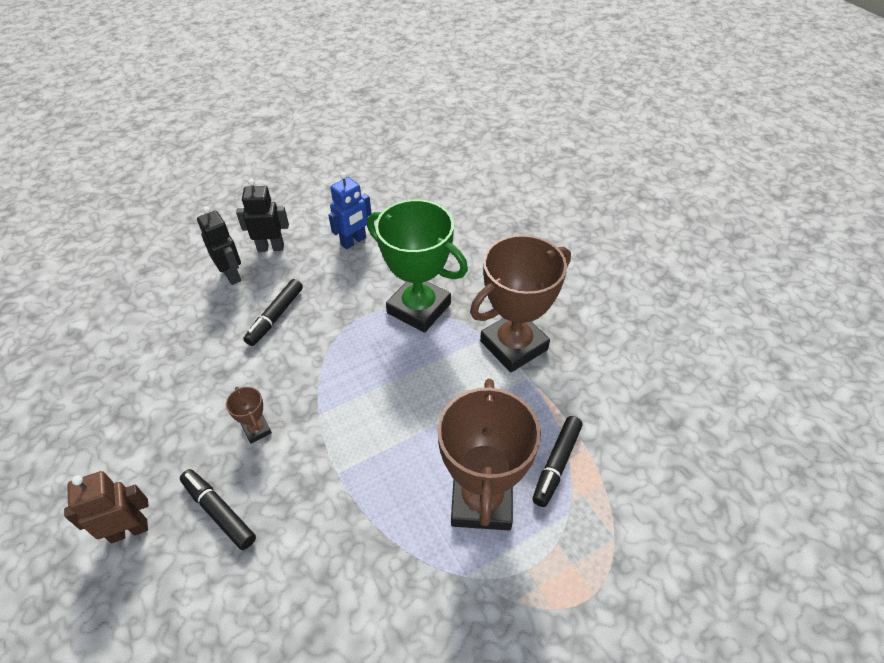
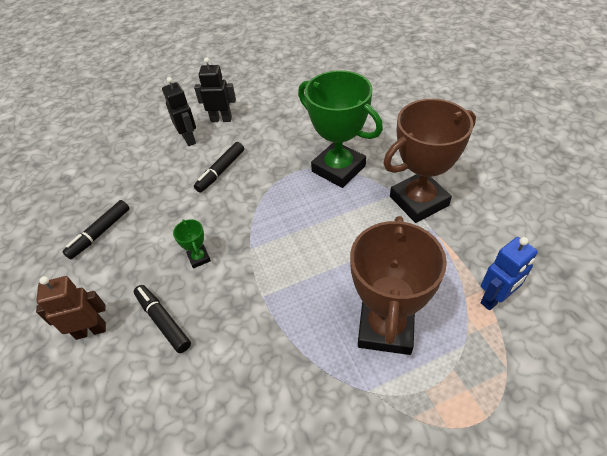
camera: 10 degrees right, 0 degrees up
(257, 430) = (199, 258): brown trophy -> green trophy
(353, 241) = (287, 116): blue robot -> blue robot (494, 299)
(556, 464) = (454, 301): black marker -> black marker (100, 233)

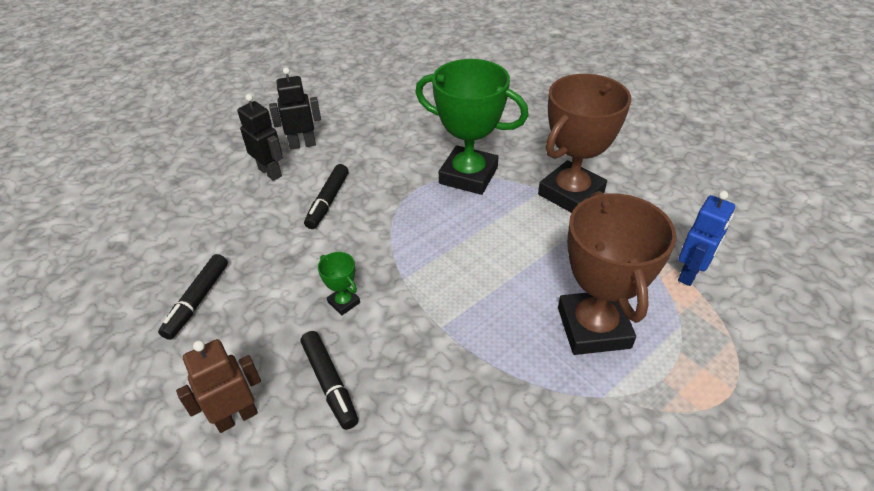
camera: 20 degrees left, 5 degrees down
(163, 321) = (330, 383): black marker -> black marker turned 150 degrees counterclockwise

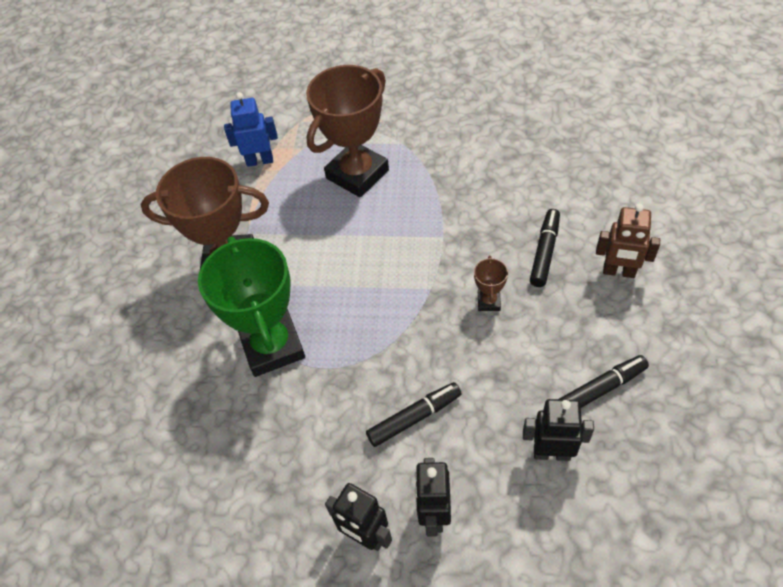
camera: 130 degrees left, 10 degrees up
(213, 241) = (551, 453): none -> black robot
(344, 302) = (488, 302): green trophy -> brown trophy

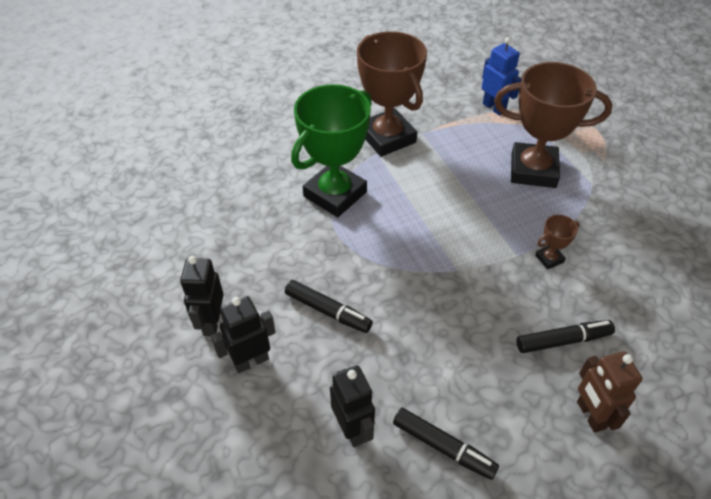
camera: 55 degrees right, 5 degrees down
(488, 302) = (475, 318): brown trophy -> brown trophy (549, 258)

